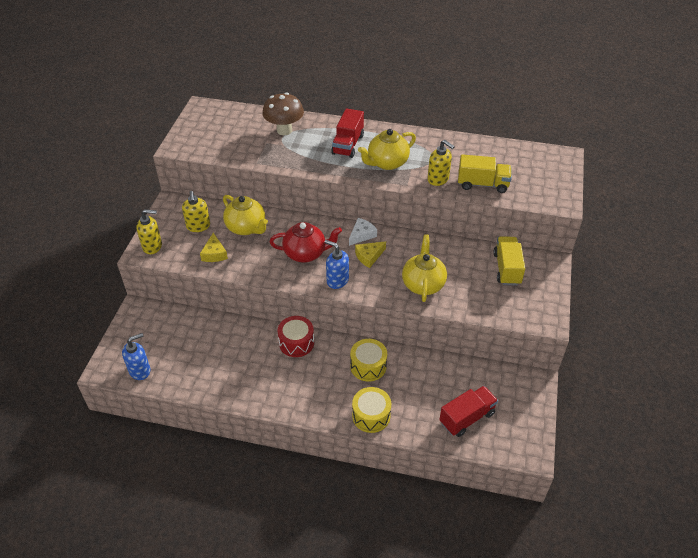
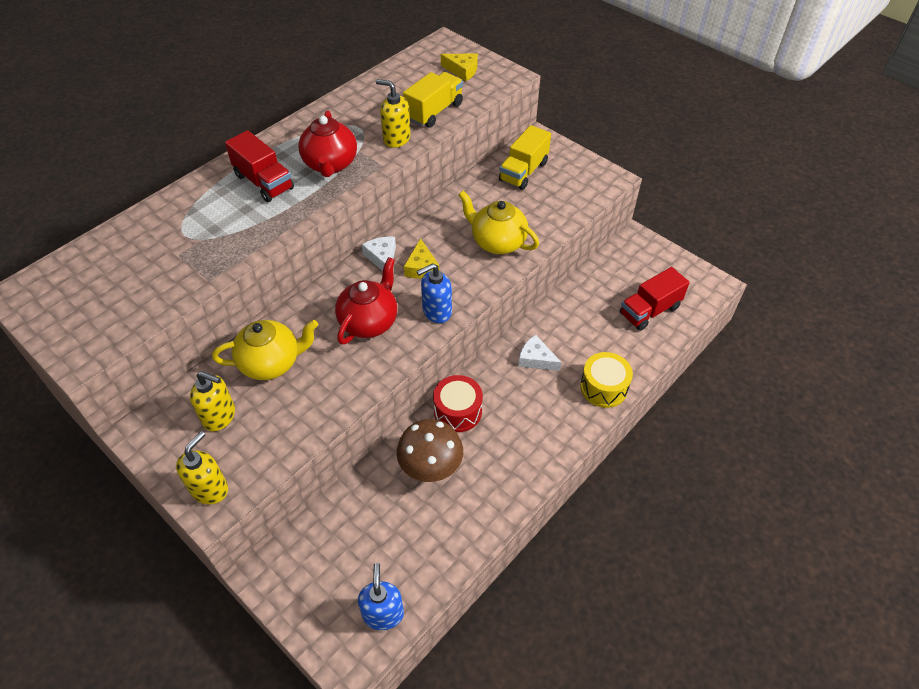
camera: 60 degrees left, 5 degrees up
(214, 254) = (289, 418): yellow cheese -> yellow cheese (462, 71)
(284, 130) = (172, 227): brown mushroom -> brown mushroom (431, 468)
(368, 366) = (536, 359): yellow drum -> white cheese
(387, 163) = (330, 165): yellow teapot -> red teapot
(438, 179) = (396, 138): yellow soap dispenser -> yellow soap dispenser turned 135 degrees counterclockwise
(467, 418) = (649, 310): red truck -> red truck turned 120 degrees counterclockwise
(507, 269) = (523, 172): yellow truck -> yellow truck turned 90 degrees counterclockwise

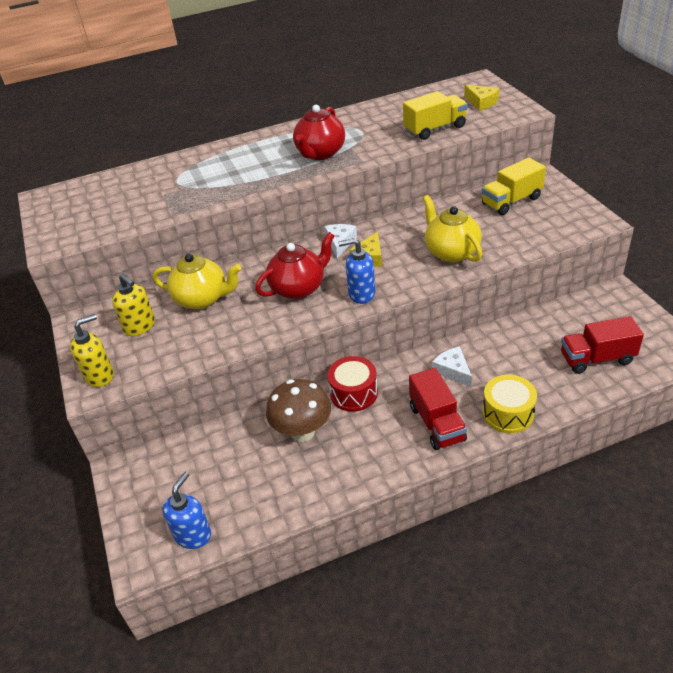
camera: 30 degrees right, 10 degrees down
(264, 182) = (259, 157): red truck -> red truck (437, 423)
(396, 138) = (388, 143): yellow soap dispenser -> none

